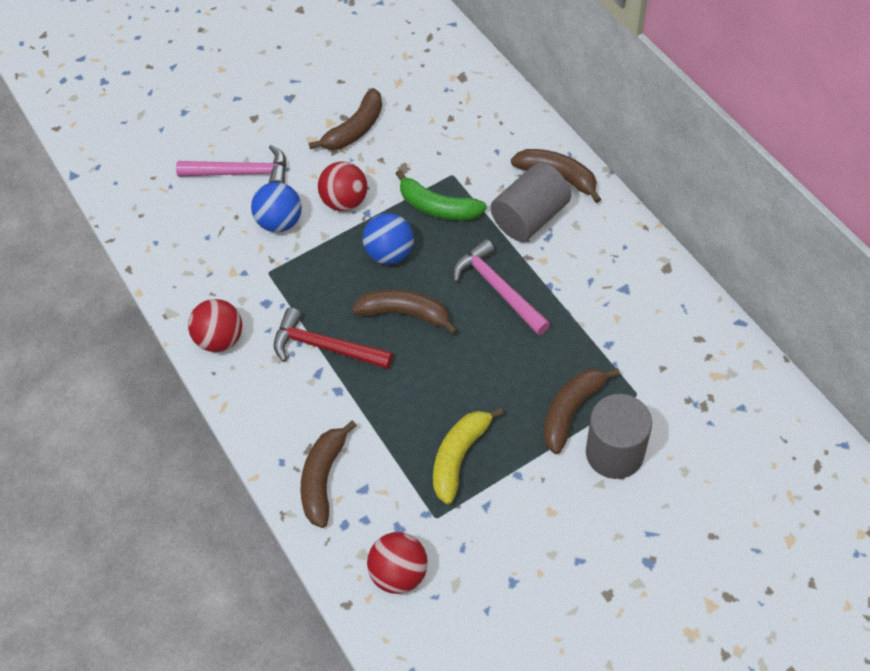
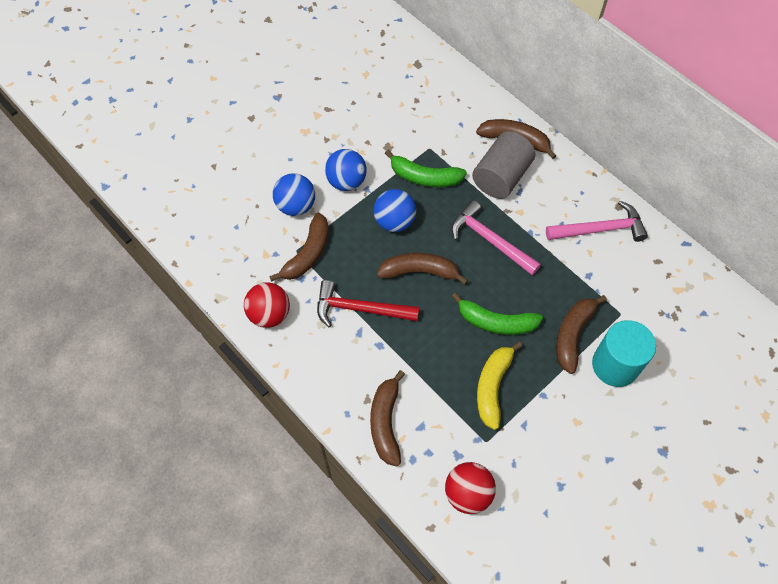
camera: 15 degrees left, 5 degrees up
(241, 173) = (252, 167): pink hammer -> pink hammer (600, 229)
(345, 201) = (346, 181): red ball -> blue ball
(355, 129) = (340, 118): brown banana -> brown banana (308, 254)
(482, 383) = (496, 322): none -> green banana
(614, 453) = (615, 365): grey cylinder -> turquoise cylinder

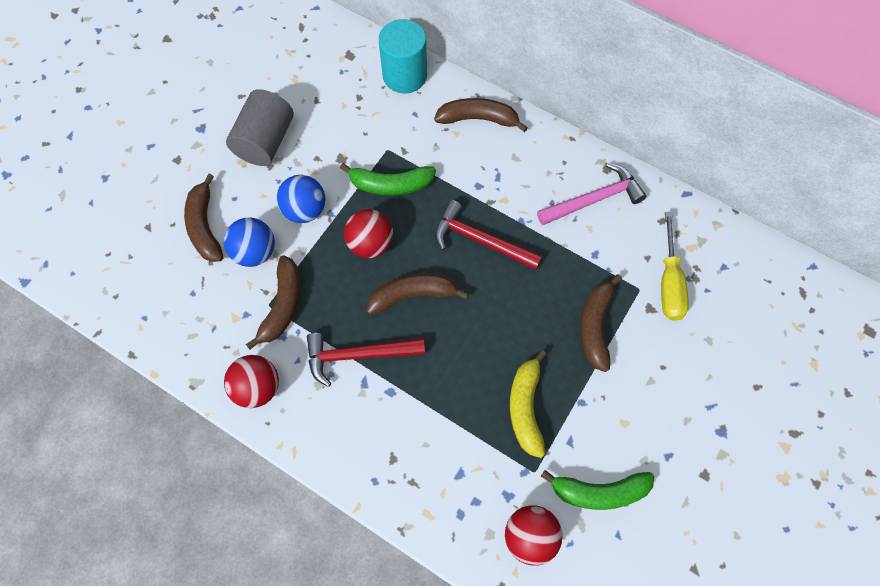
camera: 15 degrees left, 5 degrees up
(386, 423) = (420, 480): brown banana -> brown banana (205, 226)
(394, 221) = (370, 244): blue ball -> red ball
(490, 240) = (480, 240): pink hammer -> red hammer
(496, 322) = (510, 332): green banana -> green banana (599, 492)
(501, 177) = (474, 165): grey cylinder -> grey cylinder (265, 141)
(615, 365) = (648, 348): turquoise cylinder -> turquoise cylinder (405, 75)
(649, 315) = (669, 283): none -> yellow screwdriver

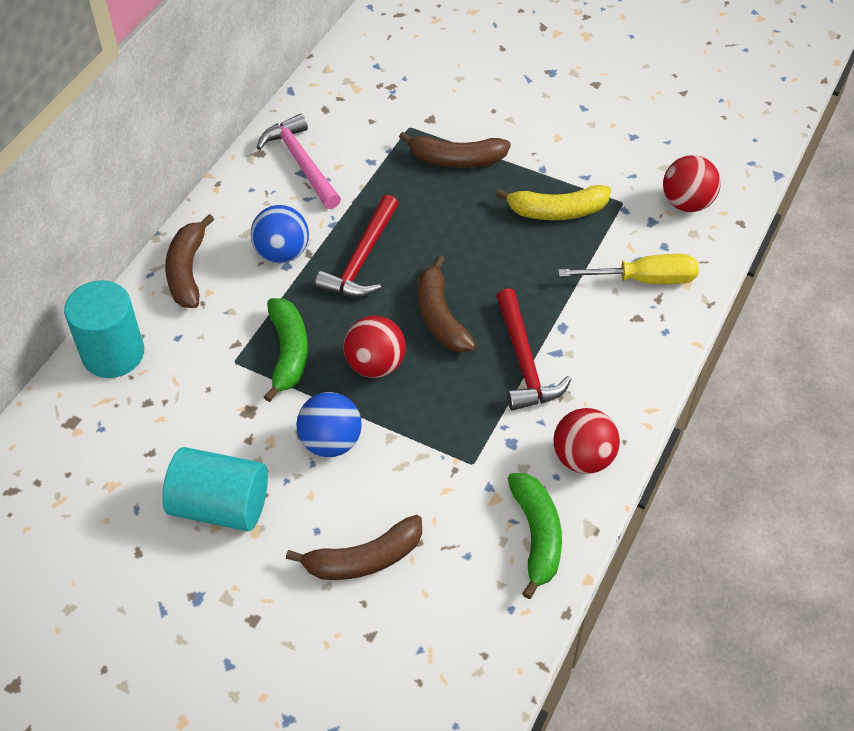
camera: 95 degrees left, 15 degrees down
(255, 252) = (399, 490): blue ball -> blue ball (282, 253)
(265, 141) = (220, 506): grey cylinder -> turquoise cylinder
(283, 305) = (471, 447): brown banana -> none
(599, 492) = (630, 154): green banana -> green banana (536, 536)
(669, 283) = (400, 104): yellow screwdriver -> yellow screwdriver (645, 279)

